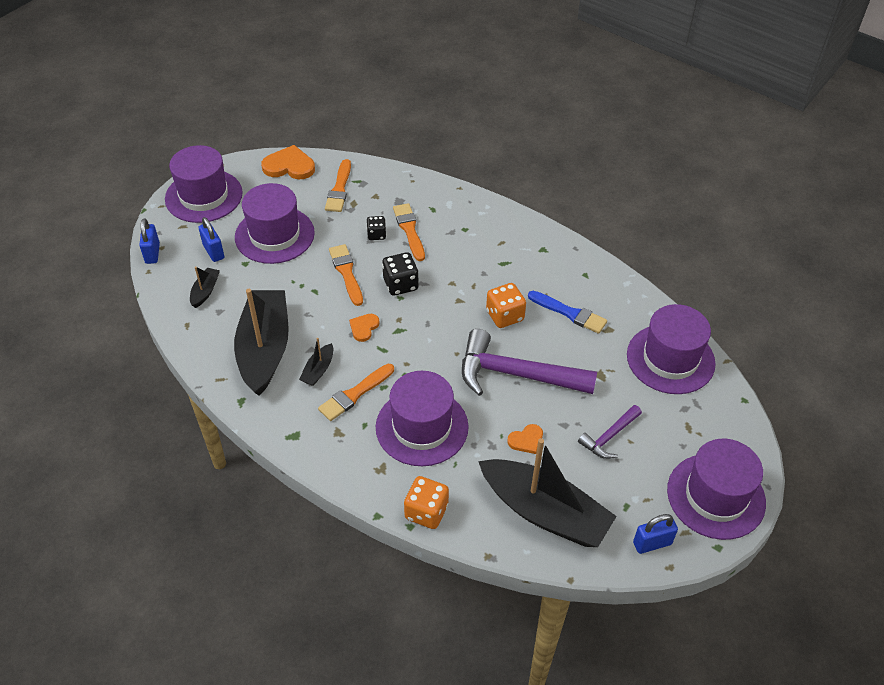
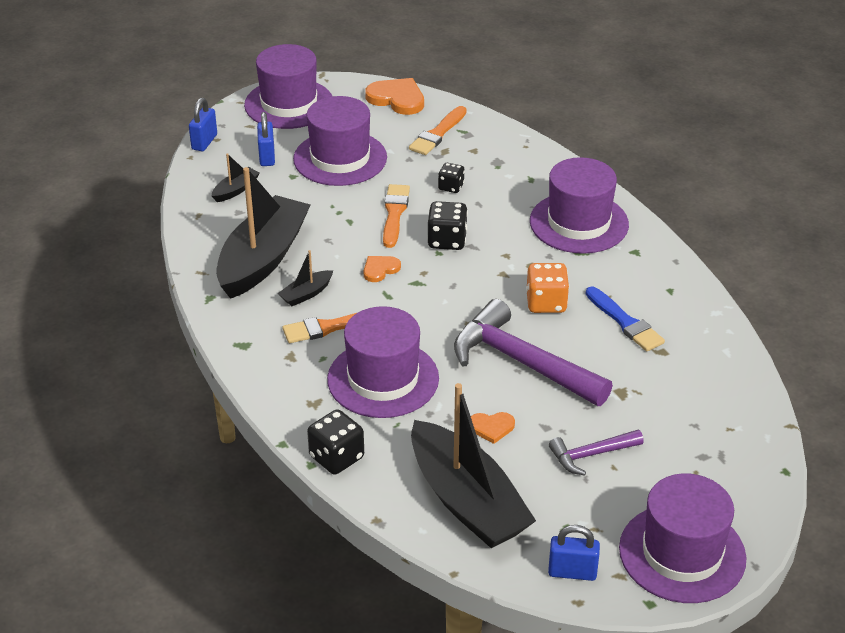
camera: 25 degrees right, 10 degrees down
(409, 230) = (491, 192): orange brush -> none
(426, 512) = (336, 457): orange dice -> black dice
(670, 359) = (719, 402): purple hat -> purple hat (579, 223)

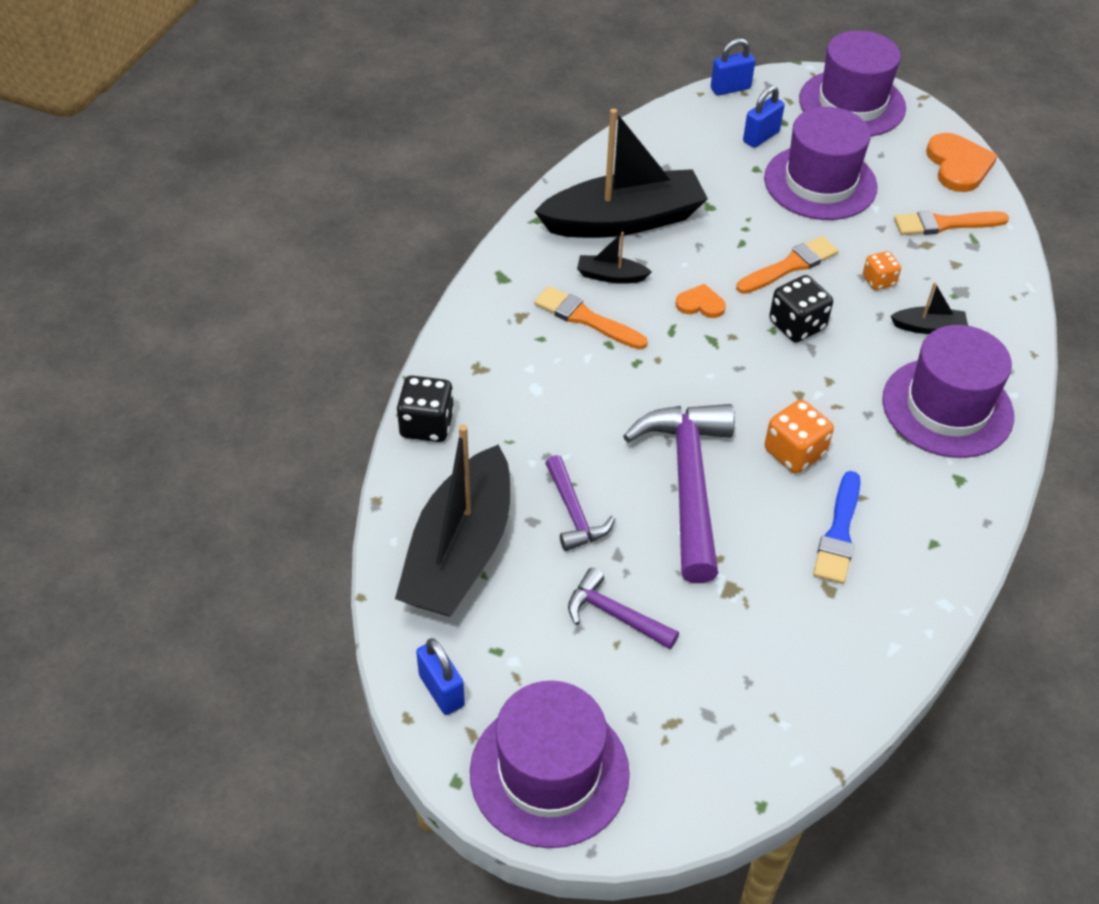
camera: 50 degrees right, 10 degrees up
(235, 190) = (692, 147): black boat -> black boat (928, 327)
(383, 379) = (557, 395): purple hat -> none
(451, 187) = (878, 281): black dice -> orange dice
(491, 427) = (574, 513): orange heart -> purple hammer

